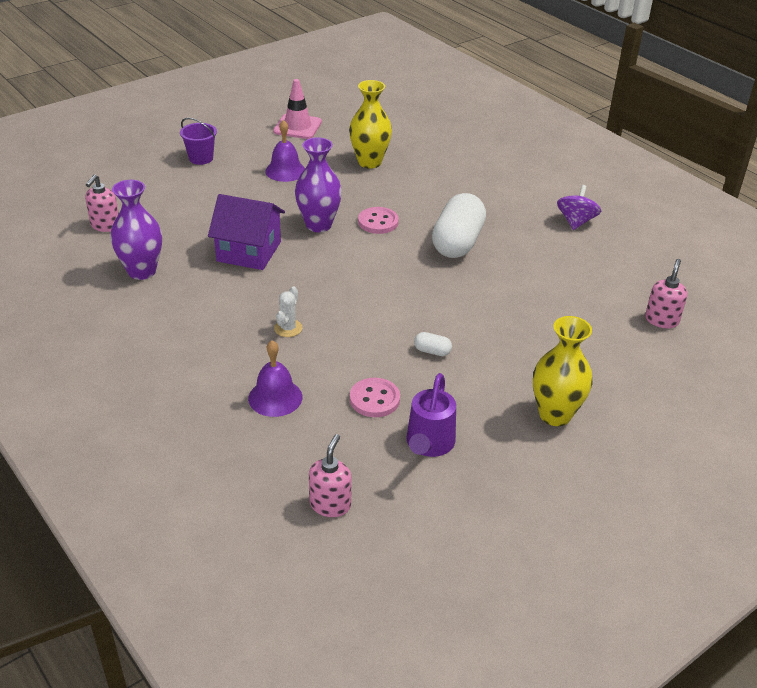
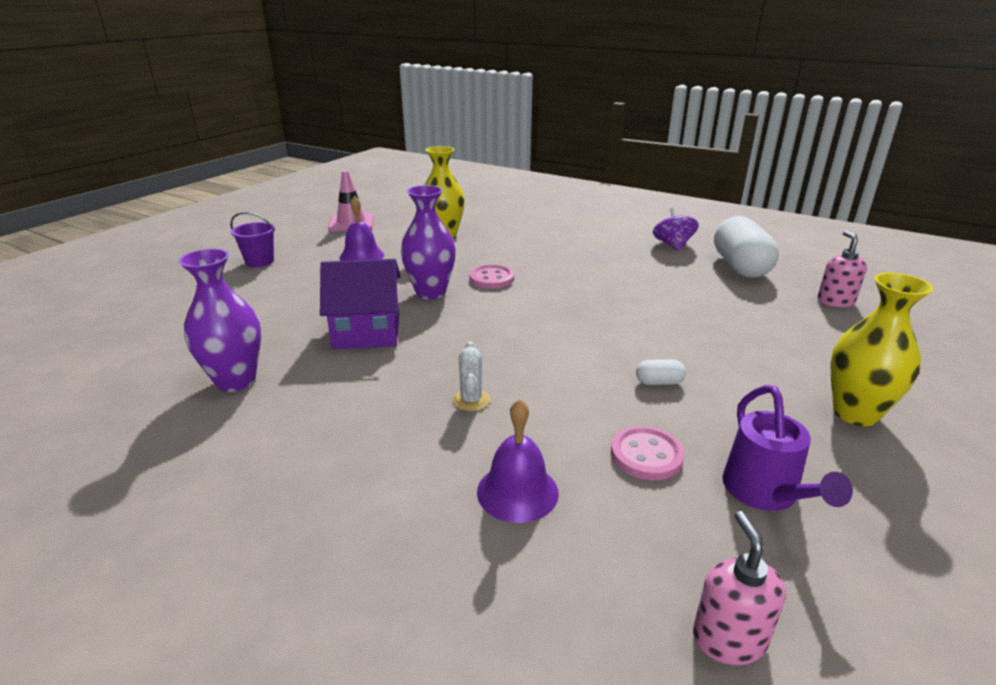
camera: 20 degrees left, 10 degrees down
(105, 226) = (163, 342): pink soap dispenser -> none
(457, 243) = (585, 280): white capsule -> white capsule (740, 267)

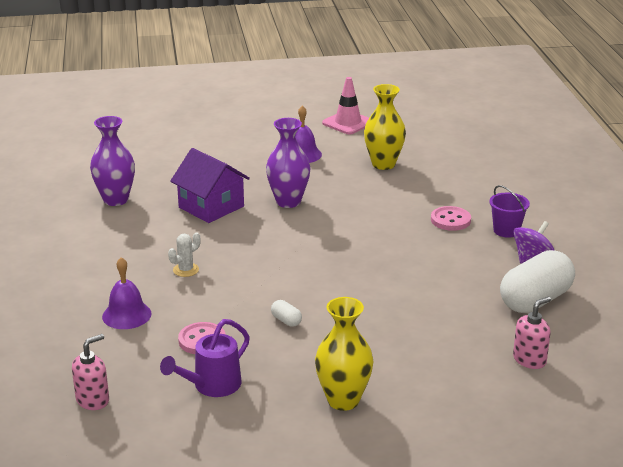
camera: 50 degrees right, 0 degrees up
(260, 261) = (242, 130): purple bucket -> purple bucket (506, 230)
(491, 279) = (342, 212): pink button -> pink button (450, 220)

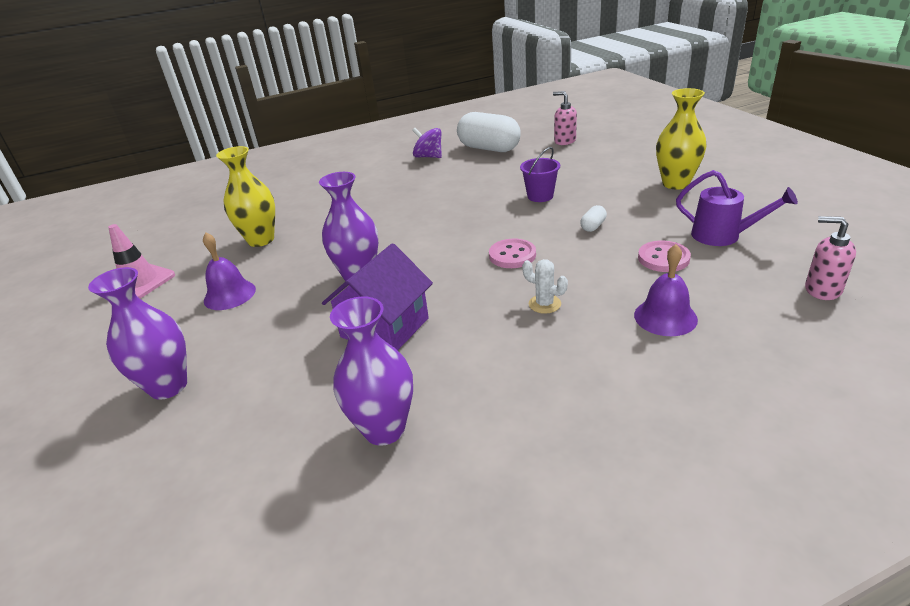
camera: 100 degrees left, 5 degrees up
(211, 141) = (168, 386): none -> purple vase
(450, 220) = (377, 191): pink button -> pink button (512, 255)
(506, 230) = (389, 170): purple bucket -> purple bucket (540, 196)

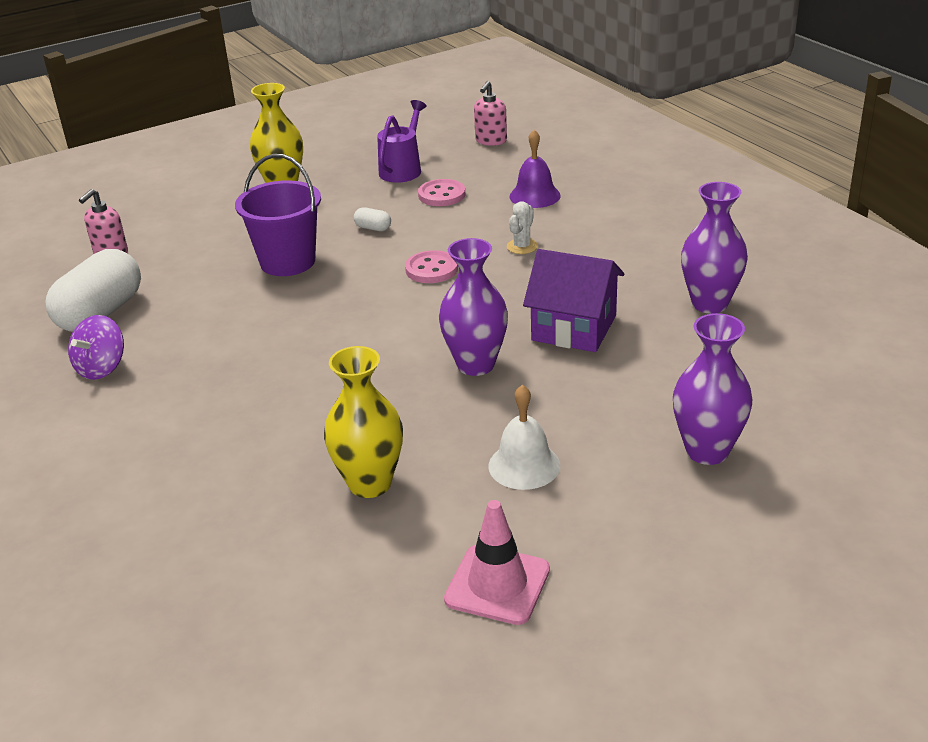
camera: 100 degrees left, 0 degrees up
(229, 294) = (524, 465): purple bell -> white bell
(540, 196) = (287, 262): purple bucket -> purple bucket, size x1.66

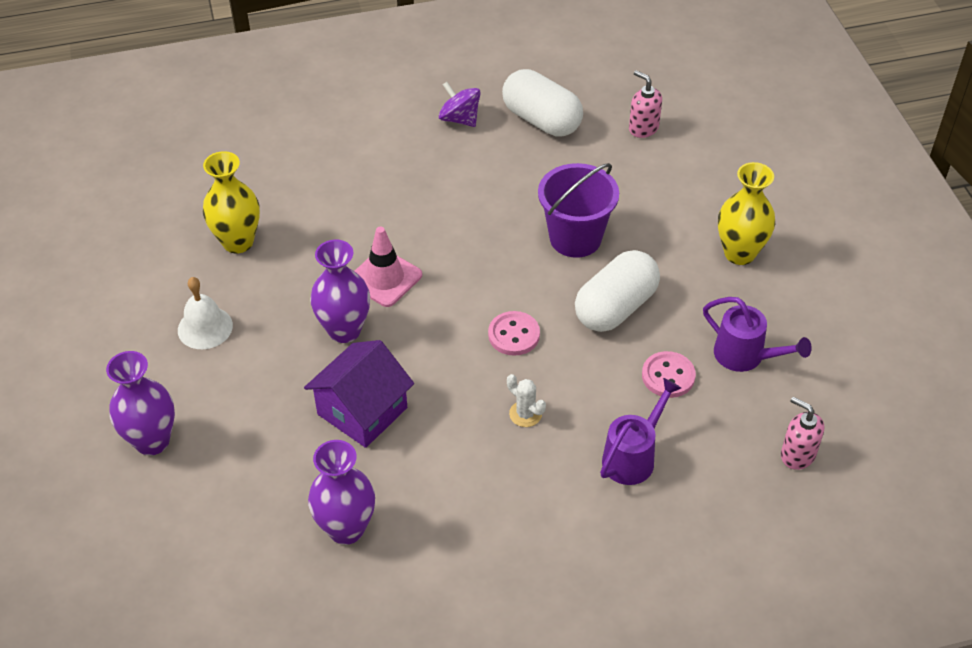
camera: 105 degrees right, 15 degrees up
(373, 228) = (616, 307): white capsule -> white capsule, size x2.48
(497, 584) = (104, 285): pink traffic cone -> pink traffic cone (384, 278)
(535, 196) = (633, 456): purple bell -> purple watering can

